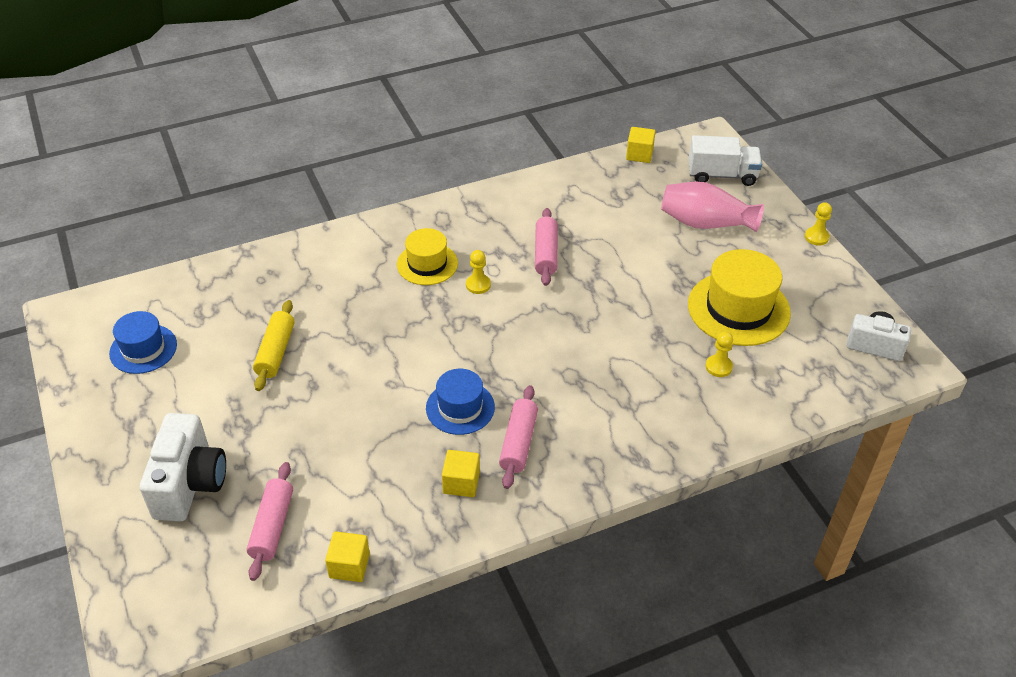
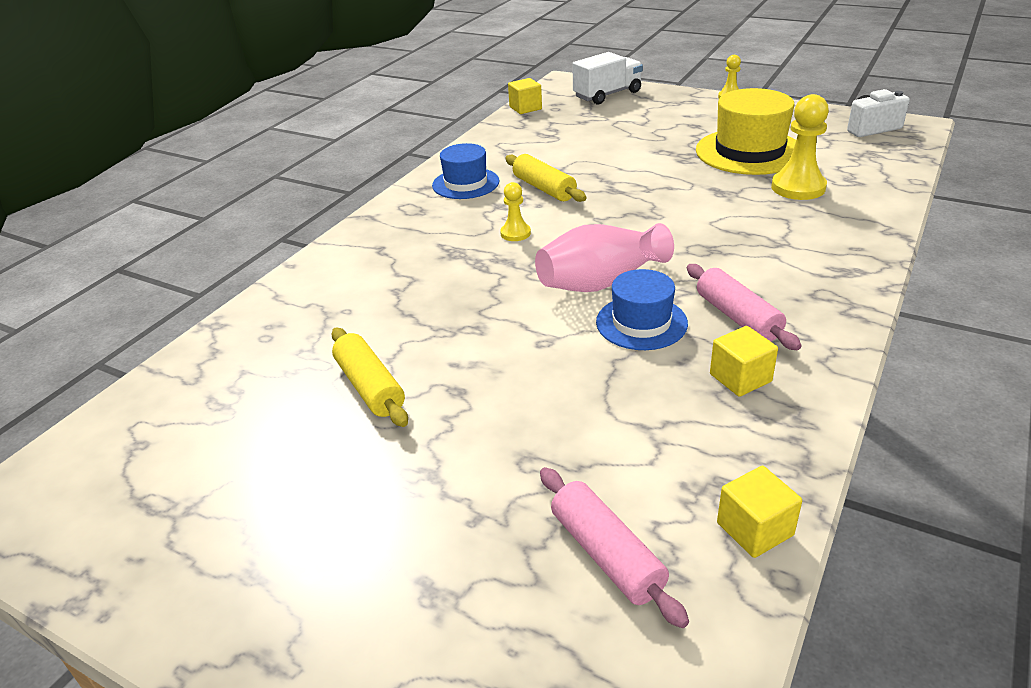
camera: 35 degrees left, 10 degrees down
(143, 349) = (175, 480): blue hat -> blue hat (465, 183)
(190, 484) = (432, 583): white camera -> none
(427, 264) = (442, 242): yellow hat -> none
(545, 253) = (544, 188): pink rolling pin -> yellow rolling pin
(705, 223) = (641, 121): pink vase -> pink vase (601, 282)
(718, 367) = (798, 187): yellow pawn -> yellow pawn, size x1.80

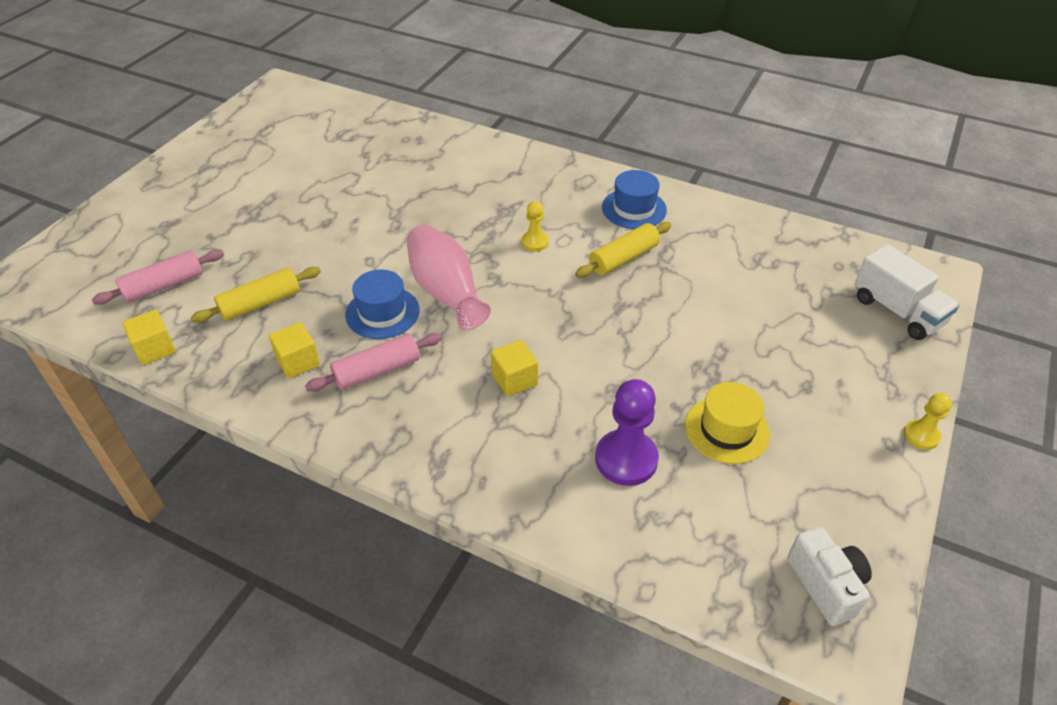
camera: 85 degrees right, 10 degrees up
(370, 387) = (340, 187): yellow rolling pin -> yellow rolling pin (260, 303)
(525, 108) = (835, 242): yellow cube -> yellow cube (514, 379)
(749, 152) = (727, 429): yellow hat -> yellow hat, size x0.62
(798, 187) = (626, 459): yellow pawn -> purple pawn

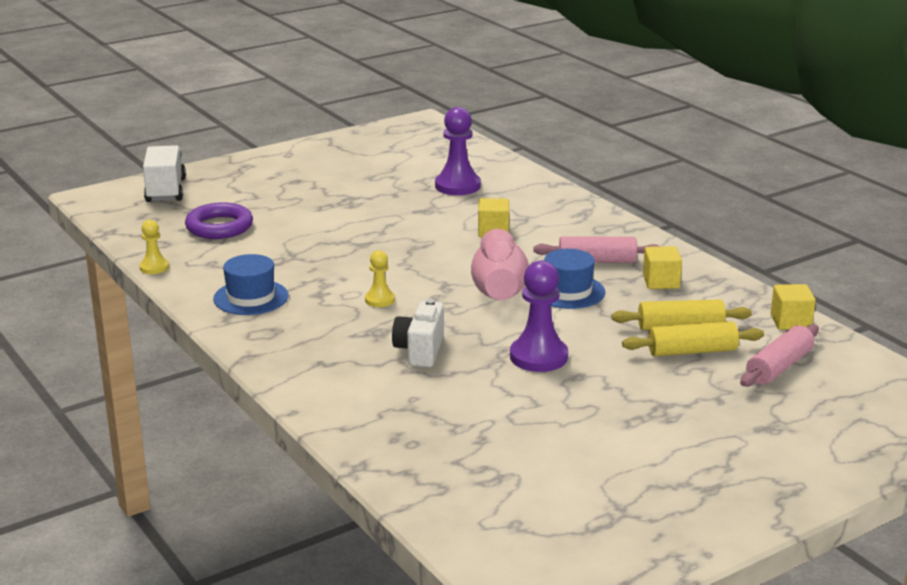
camera: 150 degrees left, 20 degrees down
(163, 286) = (779, 367): pink rolling pin -> pink rolling pin turned 45 degrees counterclockwise
(366, 229) = (538, 357): none -> purple pawn
(623, 258) = (316, 268): yellow rolling pin -> yellow rolling pin (692, 351)
(727, 429) = (377, 180): yellow hat -> none
(770, 278) = (219, 227): none -> purple ring
(826, 585) = (406, 133): white camera -> white camera (420, 351)
(921, 435) = (265, 152): yellow pawn -> yellow pawn (154, 267)

